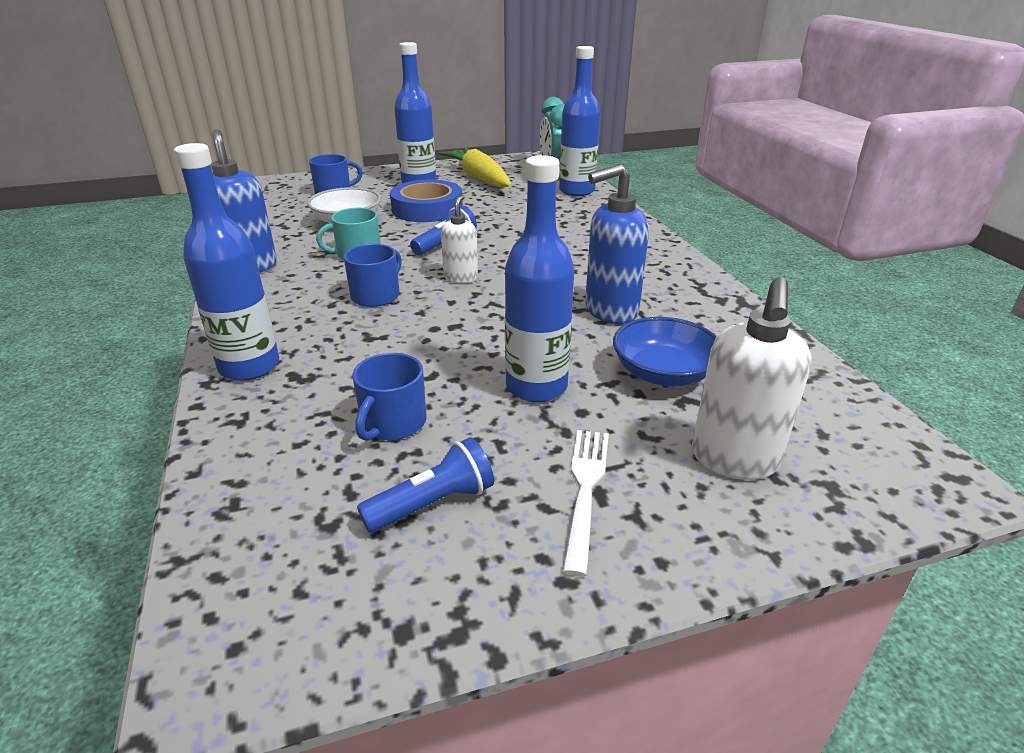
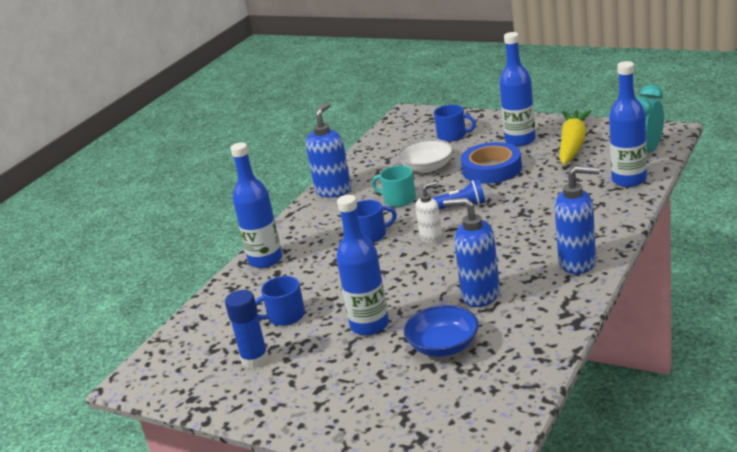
camera: 50 degrees right, 5 degrees down
(433, 503) = (255, 360): blue flashlight -> blue glue stick
(585, 490) = (316, 383): white fork -> none
(651, 257) = (578, 263): none -> blue soap dispenser
(734, 459) = (399, 404): white soap dispenser -> none

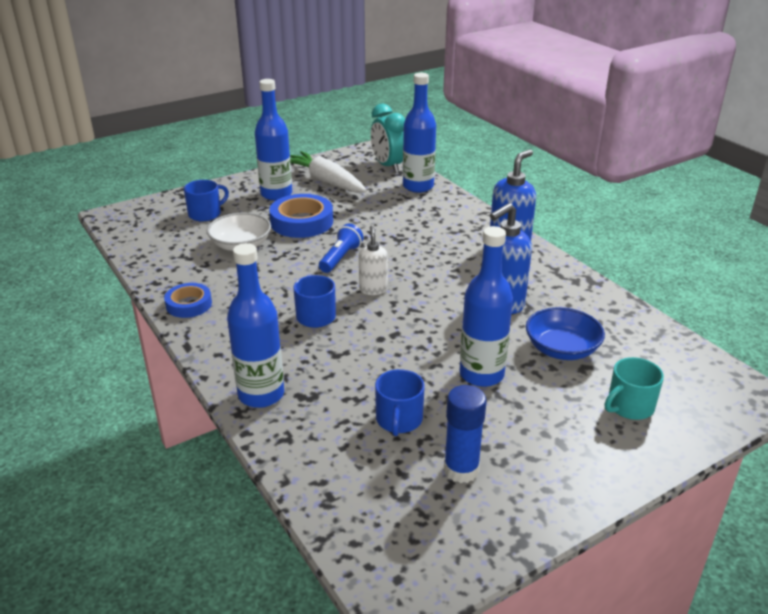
camera: 65 degrees left, 5 degrees up
(333, 191) = (189, 304): blue soap dispenser -> blue tape
(399, 199) = (274, 279): turquoise mug -> turquoise mug (629, 406)
(572, 145) = (326, 181): yellow carrot -> white carrot

